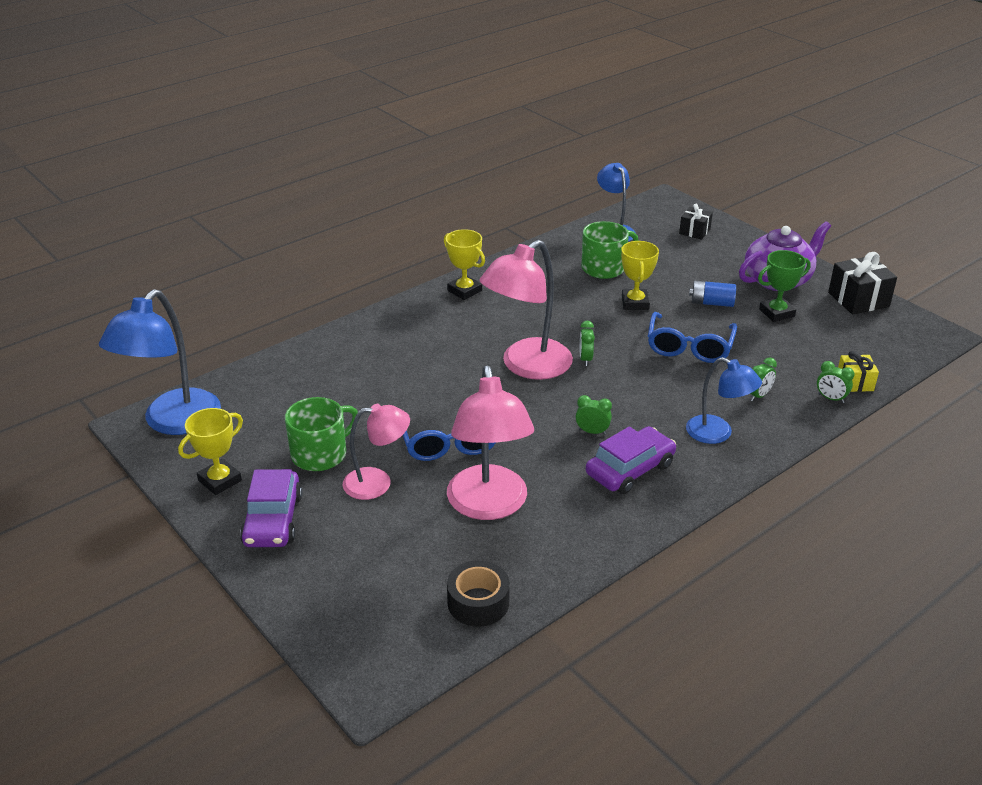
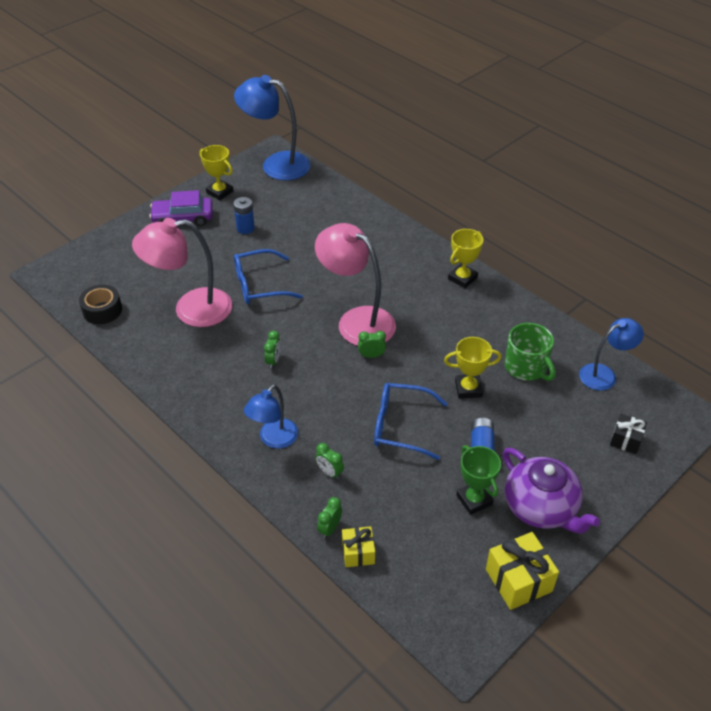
camera: 85 degrees right, 10 degrees up
(320, 454) = (245, 228): green mug -> blue battery
(377, 483) = (216, 256): pink lamp -> none
(630, 469) = (228, 383): purple car -> none
(858, 299) = (518, 580): black gift -> yellow gift

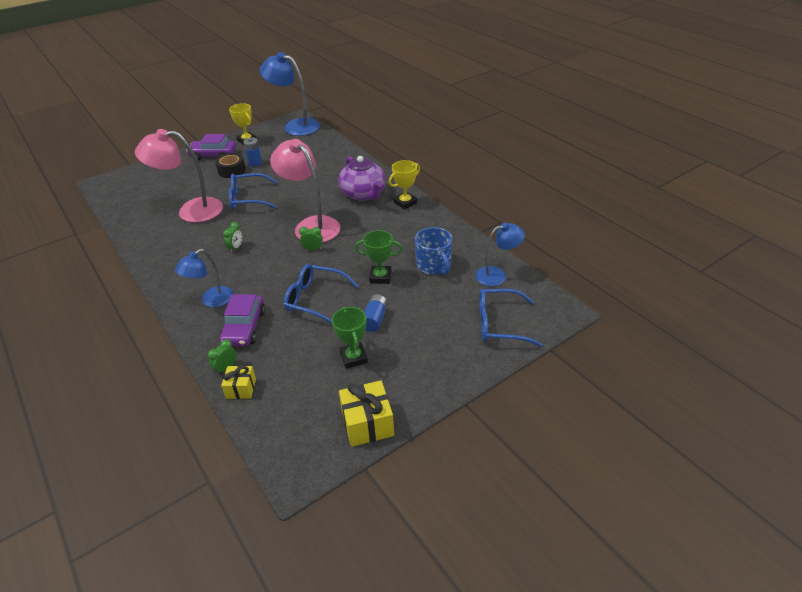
camera: 10 degrees right, 5 degrees down
(102, 310) = (127, 207): black tape -> black tape (231, 170)
(329, 472) = (244, 327): green clock -> purple car
(468, 389) = (380, 277): yellow trophy -> green trophy
(526, 367) = (434, 265): green mug -> blue mug
(541, 507) = (408, 368): purple teapot -> purple teapot (363, 194)
(625, 440) = (499, 324): black gift -> blue glasses

